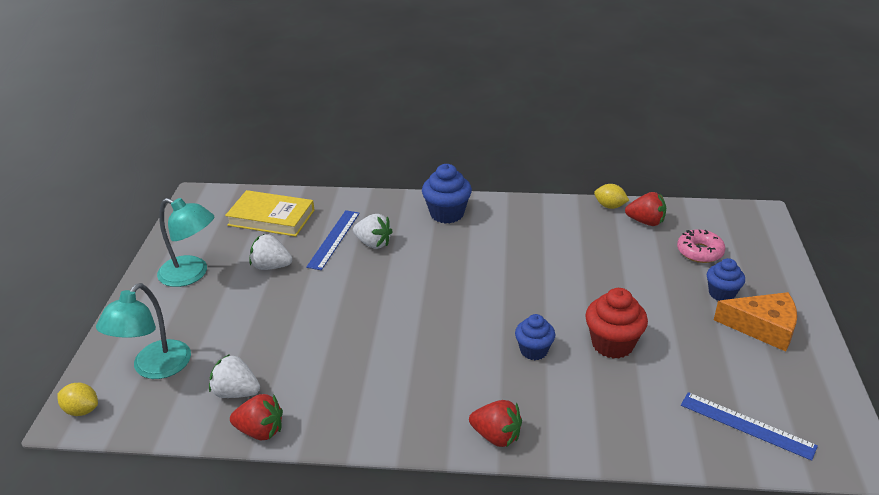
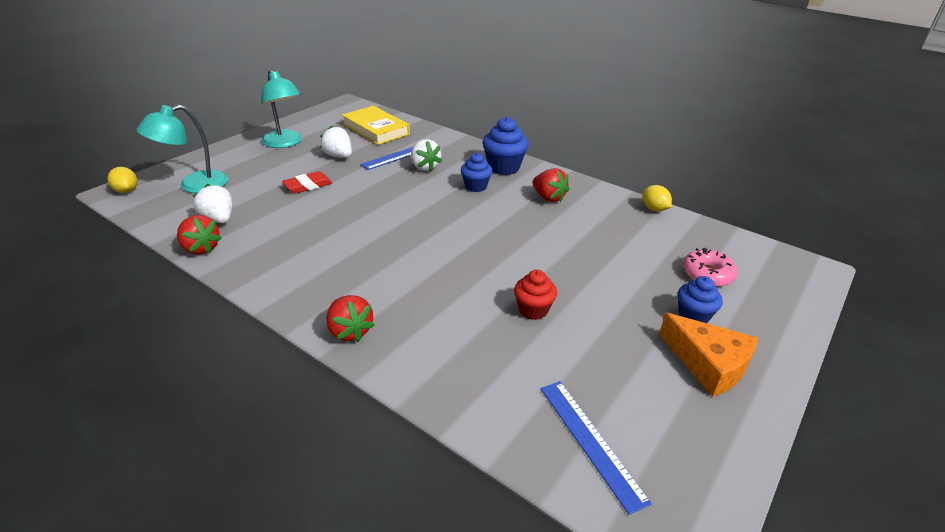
camera: 30 degrees right, 0 degrees up
(282, 314) = (308, 185): none -> red eraser
(534, 350) = (457, 285): blue cupcake -> blue cupcake (475, 186)
(612, 344) = (533, 310): red cupcake -> red cupcake, size x0.66
(645, 222) = (676, 232): red strawberry -> red strawberry (548, 198)

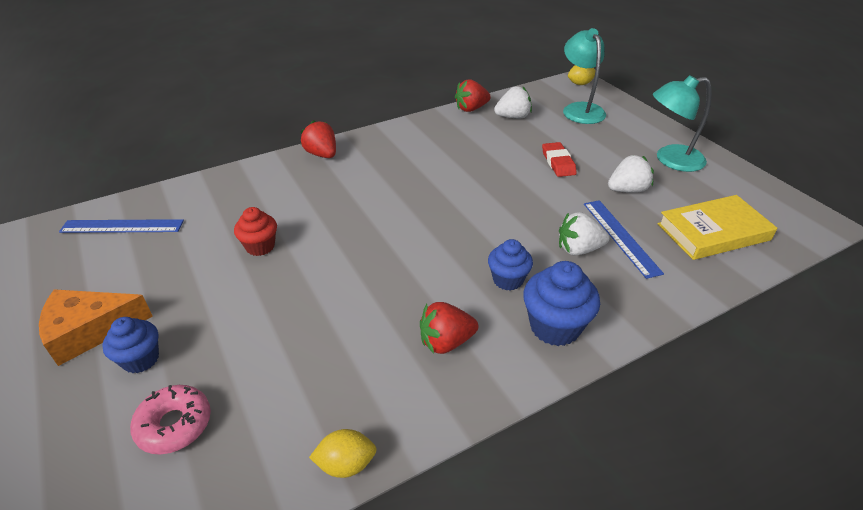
camera: 115 degrees right, 5 degrees up
(350, 331) = (322, 154): red strawberry -> red strawberry turned 60 degrees clockwise

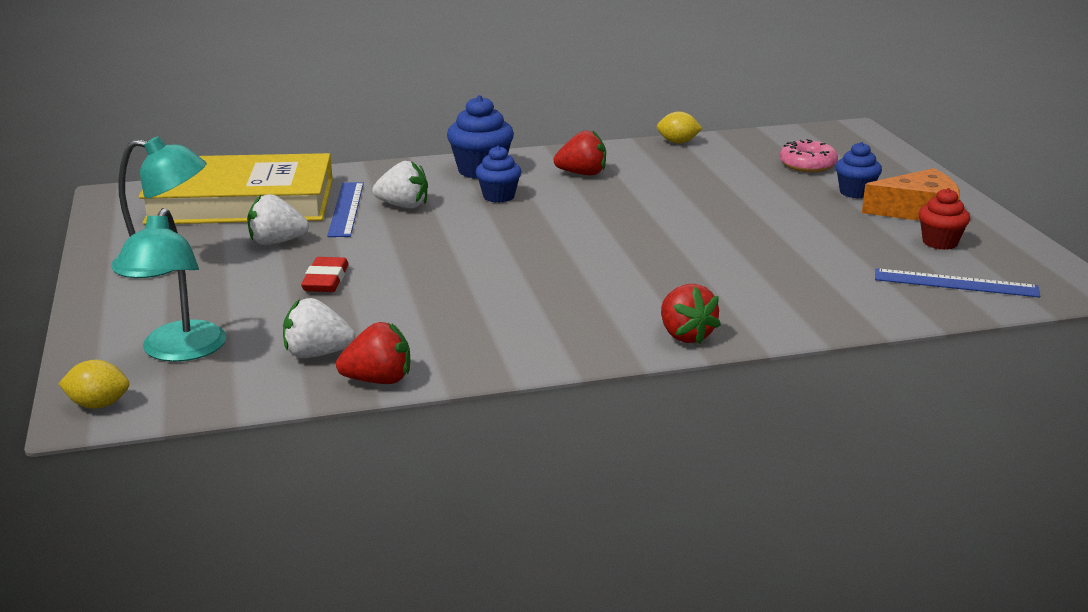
camera: 165 degrees left, 15 degrees down
(260, 246) = (764, 246): red cupcake -> red cupcake (940, 242)
(713, 232) = (241, 201): yellow book -> yellow book, size x1.62

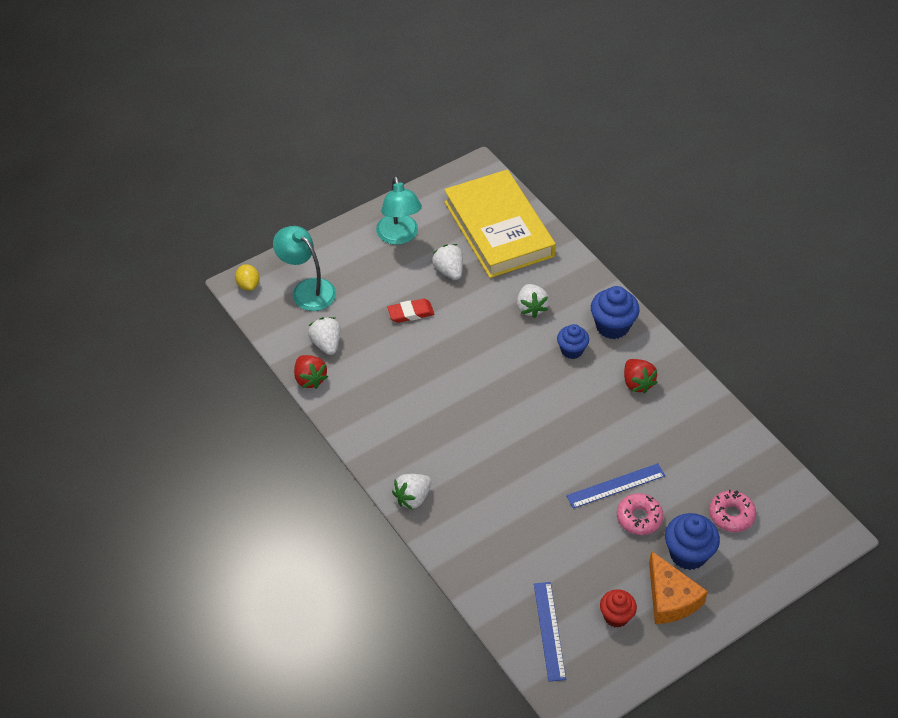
camera: 70 degrees right, 25 degrees up
(179, 352) = (307, 289): turquoise lamp -> turquoise lamp turned 60 degrees clockwise
(346, 209) = (512, 282): blue ruler -> blue ruler (615, 486)
(678, 142) = (735, 423): yellow lemon -> none
(685, 335) = (412, 498): red strawberry -> white strawberry
(791, 206) = (639, 518): none -> pink donut
(855, 192) = (688, 554): blue cupcake -> blue cupcake, size x1.52

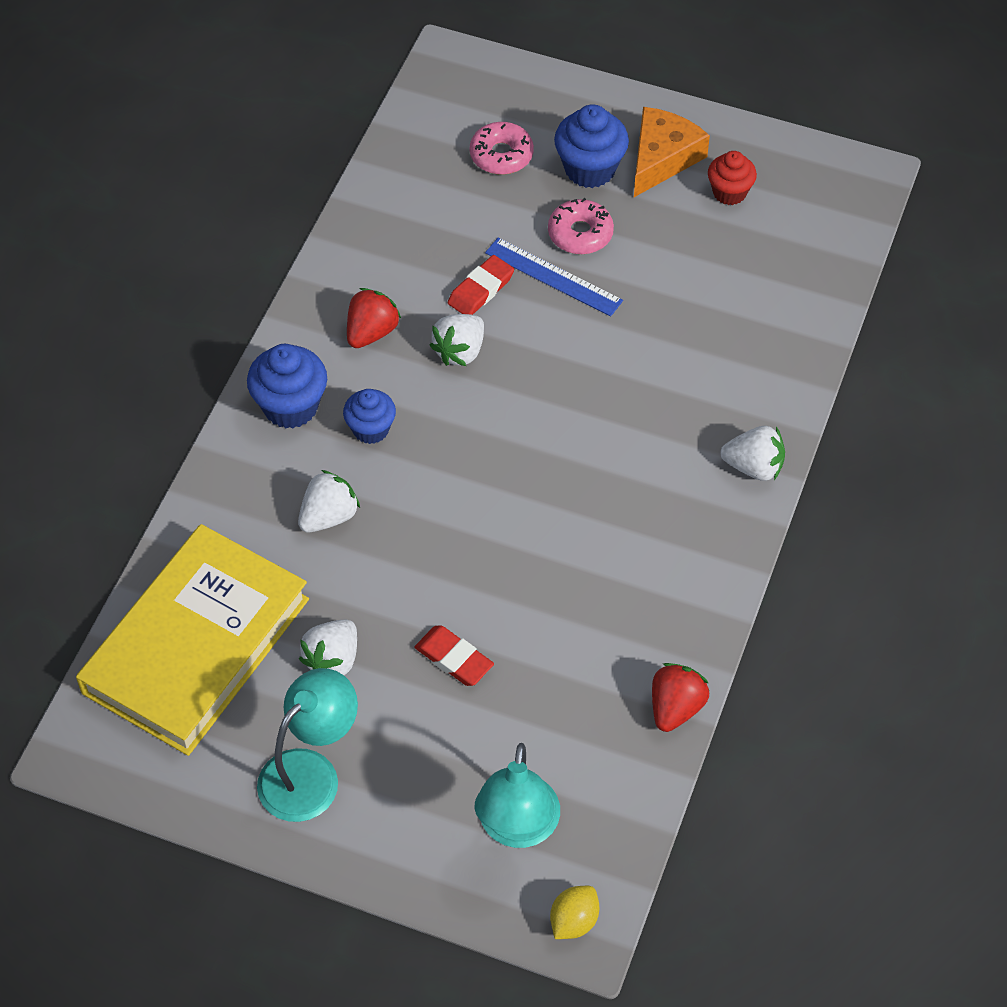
camera: 125 degrees left, 5 degrees up
(326, 344) = (598, 729): white strawberry -> white strawberry (460, 351)
(549, 631) = (803, 240): blue ruler -> none
(631, 447) = (480, 290): none -> red eraser

